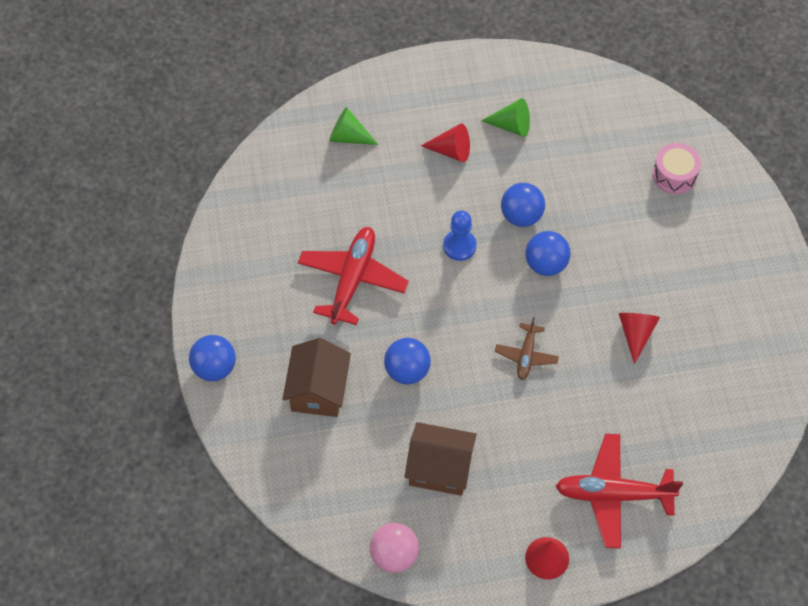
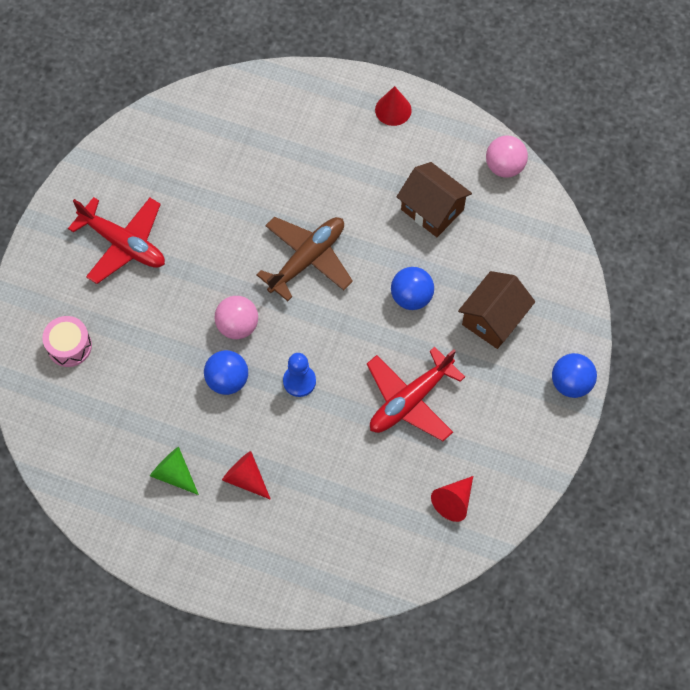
camera: 150 degrees left, 5 degrees up
(348, 137) = (331, 546): green cone -> none
(526, 355) = (307, 259): brown plane -> brown plane, size x1.81
(546, 264) = (237, 326): blue ball -> pink ball
(613, 494) = (314, 126): red plane -> red plane (123, 244)
(636, 334) = (208, 231): red cone -> red cone (453, 501)

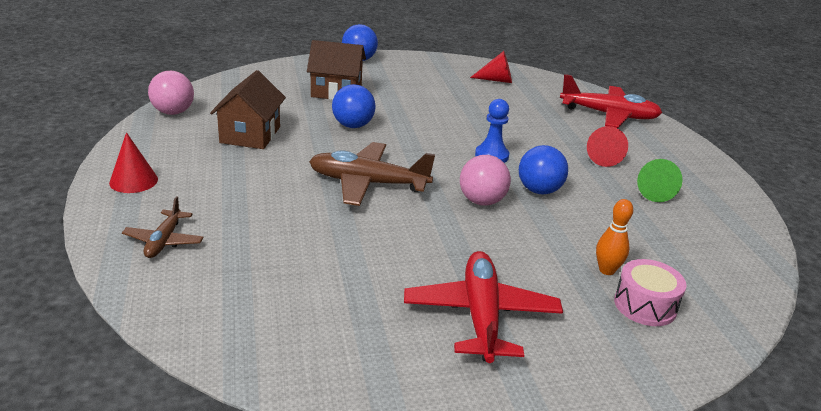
camera: 125 degrees left, 35 degrees down
(113, 351) = (606, 270): none -> orange bowling pin
(302, 107) = (164, 241): none -> brown plane
(410, 400) = (444, 108): red plane -> red plane (609, 115)

